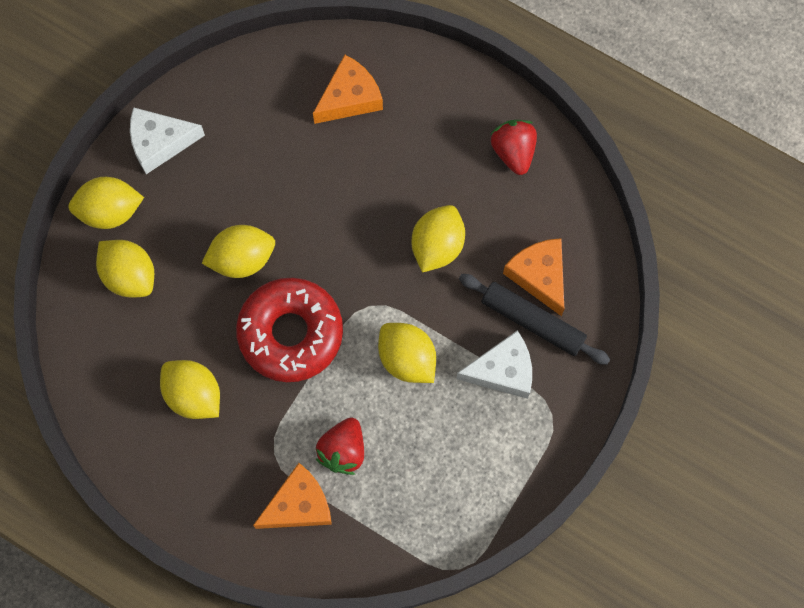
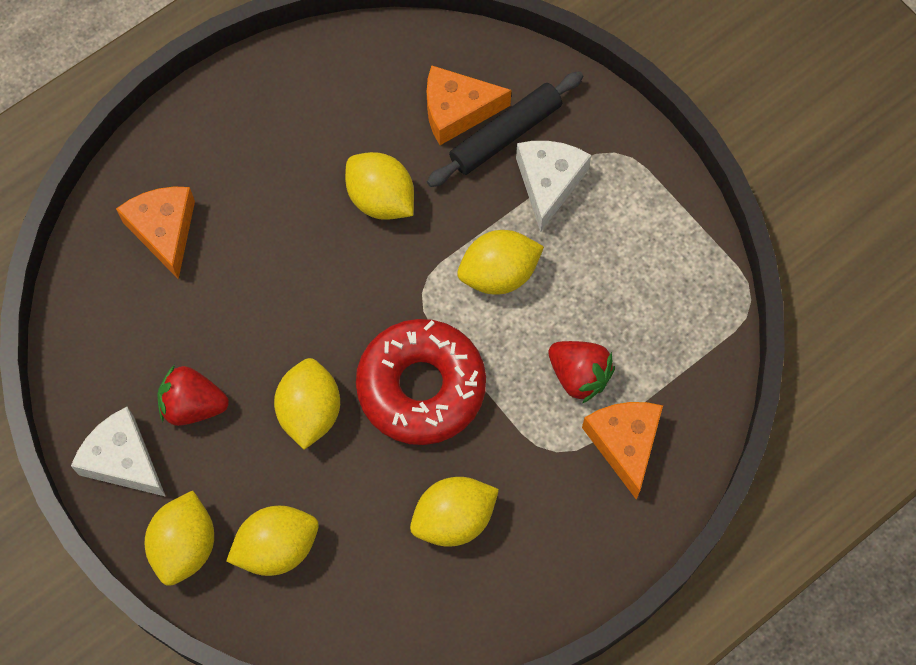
camera: 70 degrees left, 5 degrees down
(160, 143) = (123, 460): white cheese -> white cheese turned 120 degrees clockwise
(513, 152) = (305, 87): red strawberry -> red strawberry (193, 405)

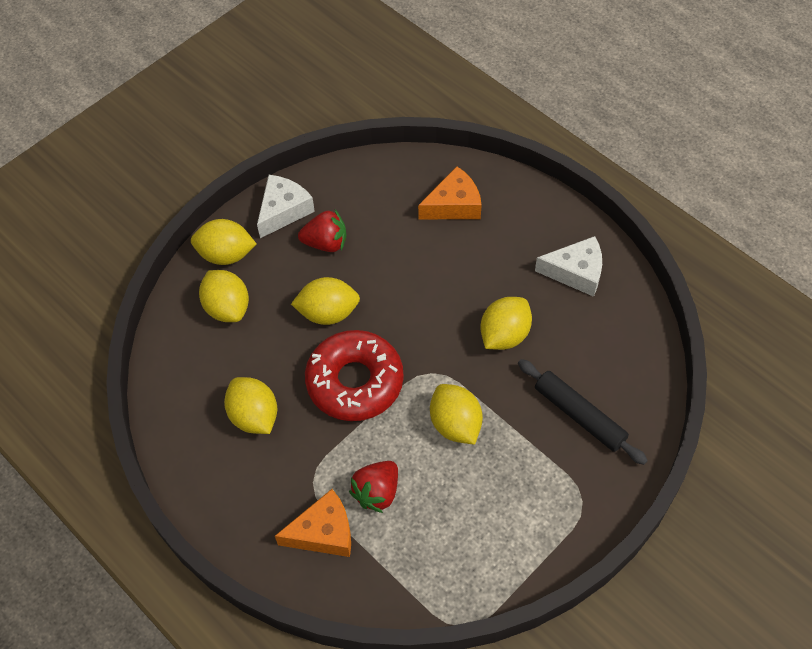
camera: 85 degrees right, 10 degrees down
(193, 405) = (326, 243): red strawberry -> red strawberry turned 90 degrees clockwise
(457, 111) = (593, 377): orange cheese -> none
(548, 183) = (542, 452): white cheese -> white cheese (576, 272)

